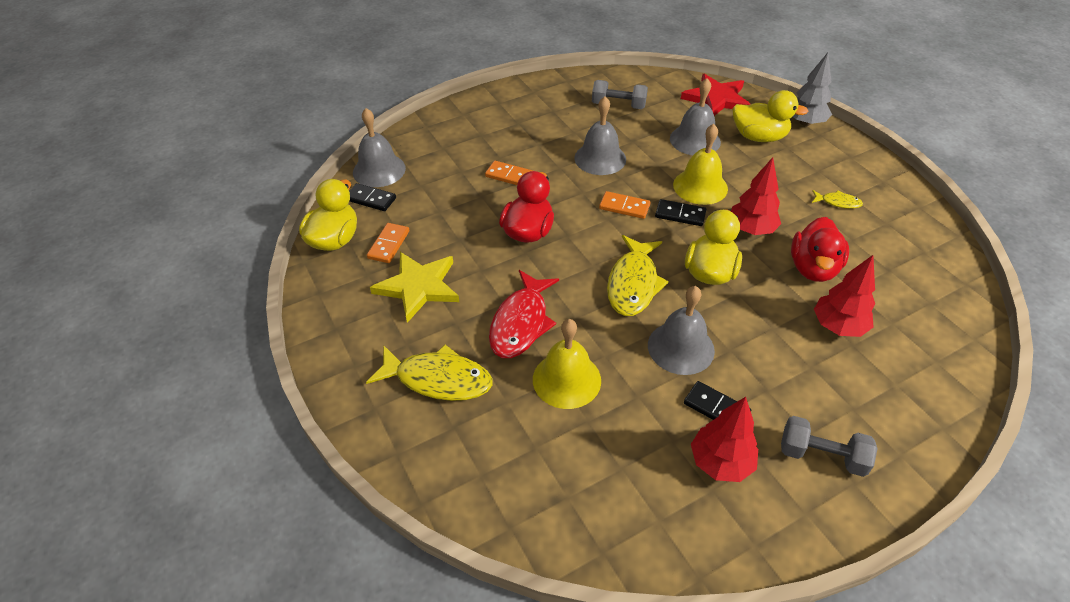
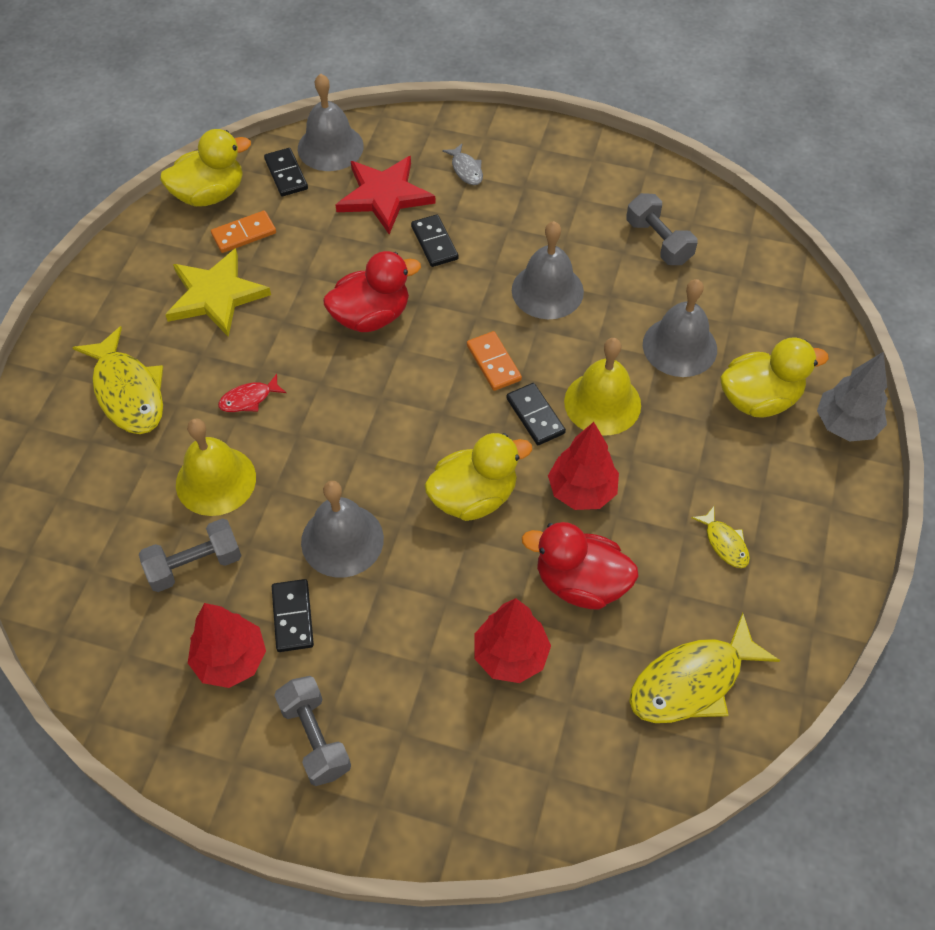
camera: 45 degrees right, 10 degrees up
(475, 134) = (466, 169): none -> grey fish
(509, 176) = (434, 243): orange domino -> black domino
(521, 323) = (249, 399): red fish -> red fish, size x0.49
(623, 433) = (195, 565): none -> grey dumbbell
(633, 284) = (389, 446): yellow fish -> yellow fish (692, 681)
(716, 99) = (784, 316): red star -> red star (384, 196)
(759, 137) = (759, 399): yellow duck -> yellow duck turned 75 degrees counterclockwise
(813, 268) = (580, 583): red duck -> red duck turned 45 degrees clockwise

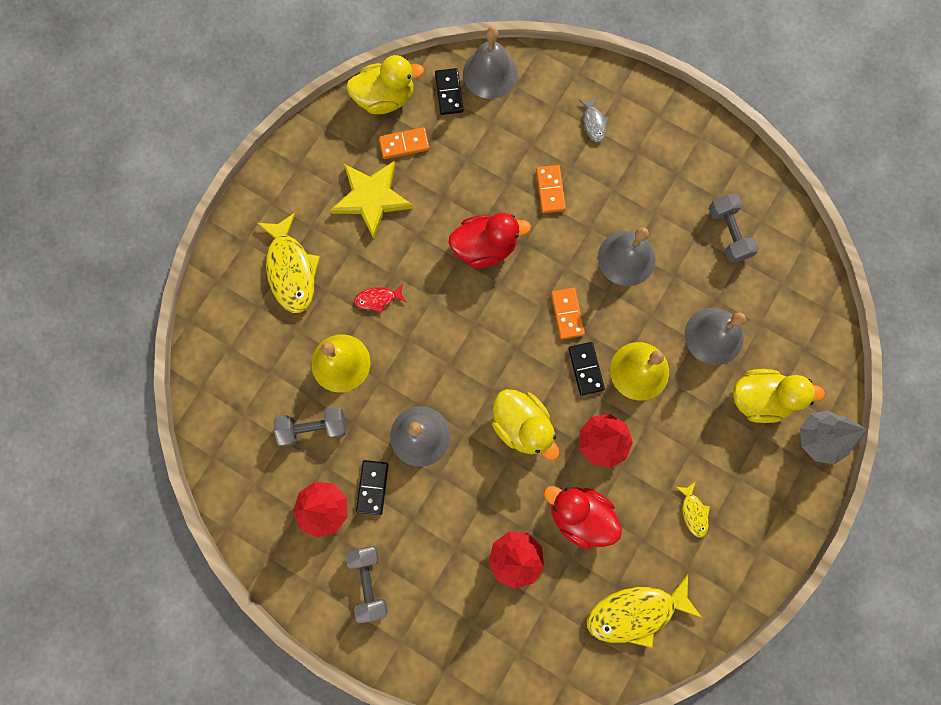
camera: 15 degrees right, 20 degrees up
(384, 196) = (522, 134): red star -> none
(434, 243) = (550, 190): black domino -> orange domino
(474, 497) = (522, 426): yellow duck -> yellow duck turned 60 degrees clockwise

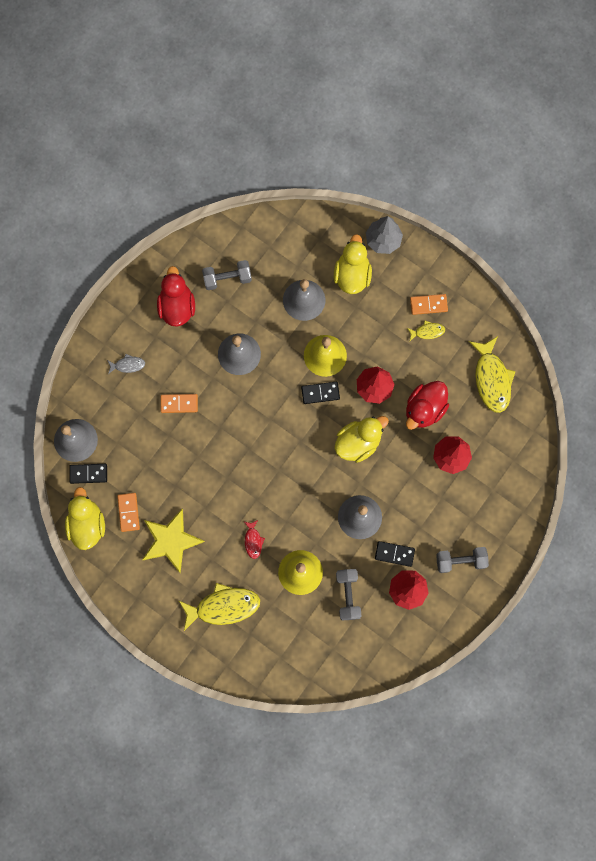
camera: 85 degrees left, 0 degrees up
(485, 247) = (220, 457): red duck -> red duck (177, 307)
(567, 314) = (278, 402): orange domino -> orange domino (428, 305)

